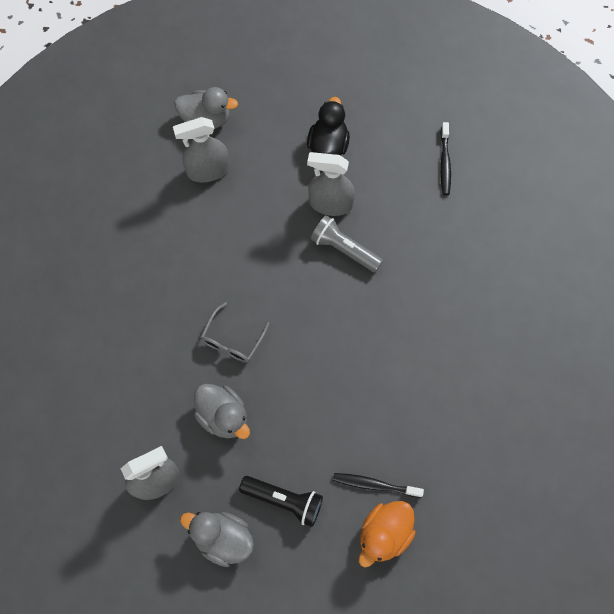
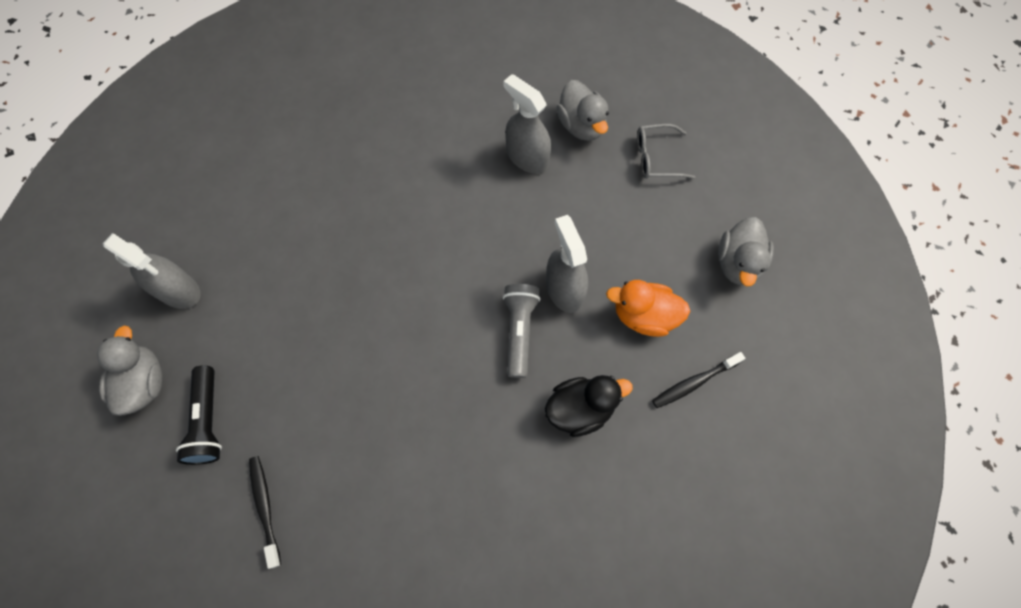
camera: 60 degrees right, 0 degrees up
(223, 416) = (272, 314): grey duck -> grey duck (737, 263)
(232, 340) = (357, 278): grey glasses -> grey glasses (656, 158)
(328, 145) = (631, 250): black duck -> black duck (580, 409)
(384, 534) = (213, 548): orange duck -> orange duck (644, 316)

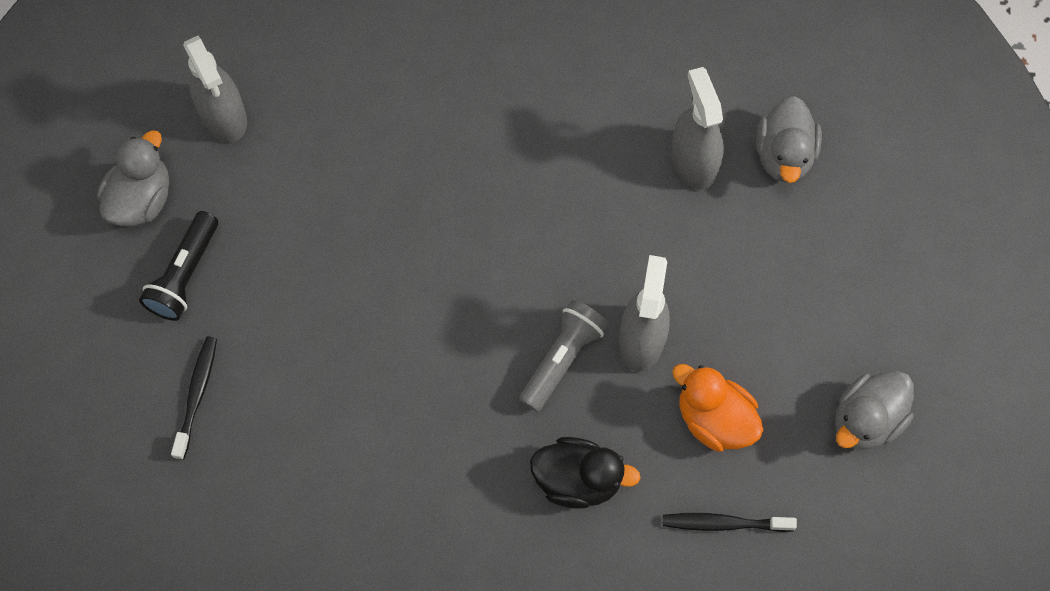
camera: 30 degrees right, 0 degrees up
(656, 158) = (850, 243): grey glasses -> none

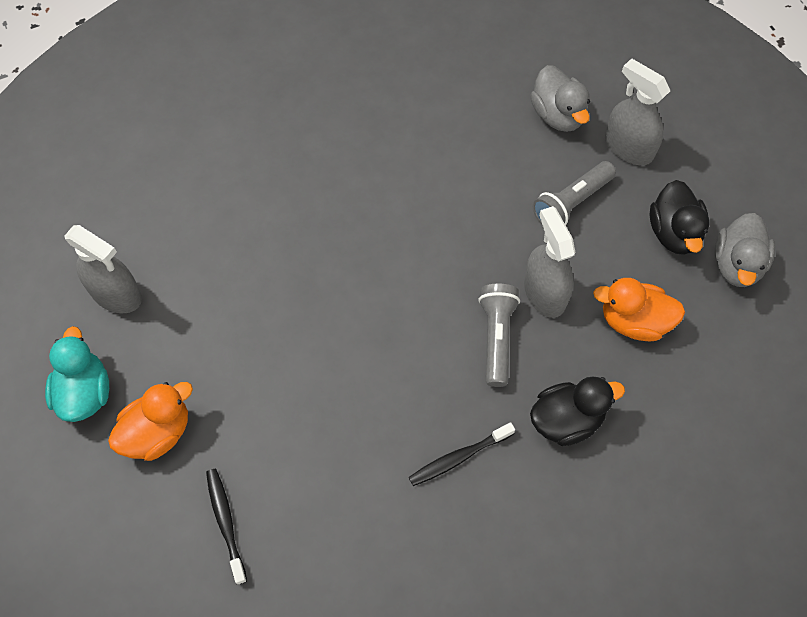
camera: 30 degrees left, 5 degrees down
(142, 199) = (85, 392): grey duck -> turquoise duck
(185, 275) = (157, 432): black flashlight -> orange duck
(693, 161) = (498, 149): grey spray bottle -> grey spray bottle (628, 147)
(724, 523) = (691, 392): black toothbrush -> black toothbrush (459, 457)
(733, 259) = (571, 203): none -> grey flashlight
(822, 350) = (674, 233): none -> black duck

